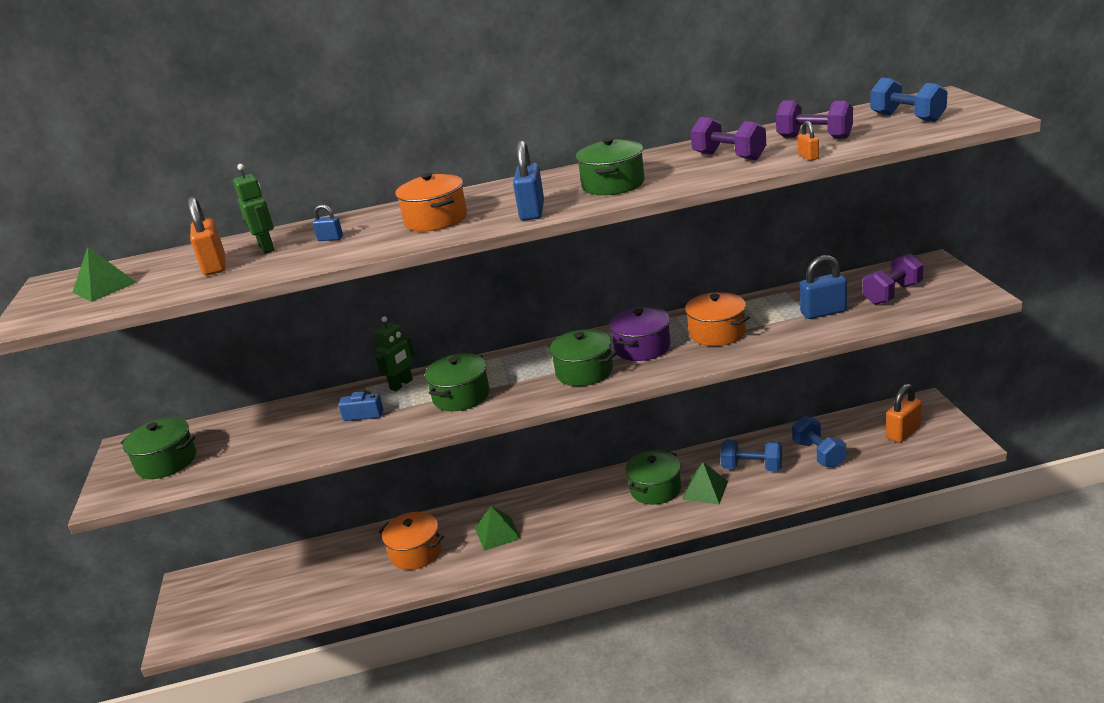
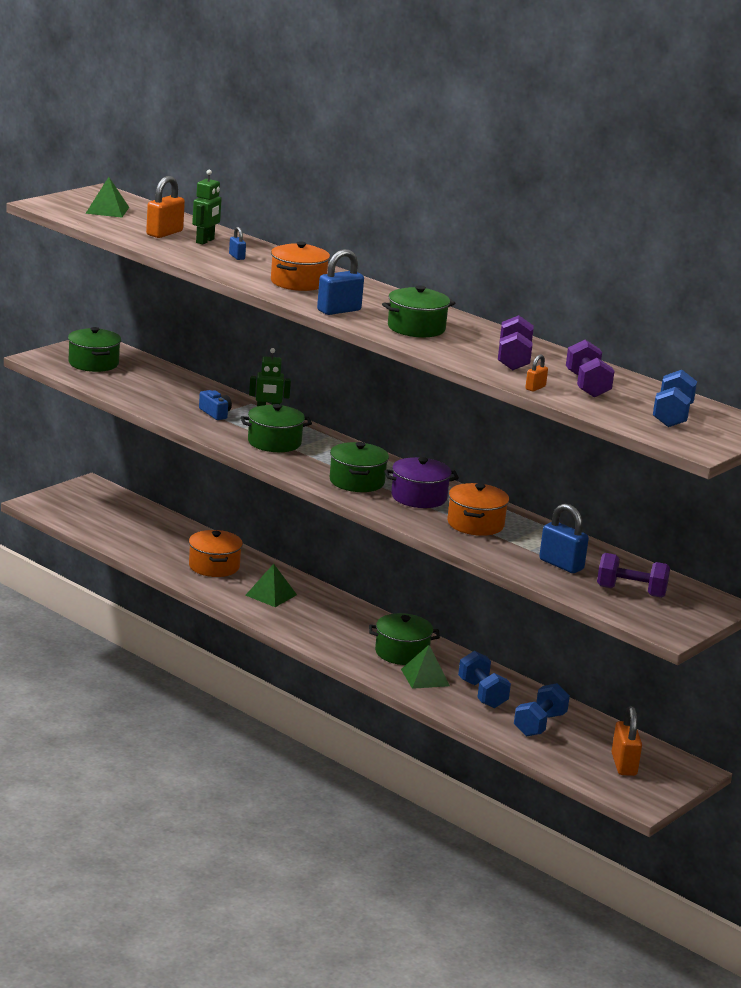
camera: 45 degrees right, 5 degrees down
(903, 433) = (624, 765): orange padlock -> orange padlock turned 75 degrees clockwise

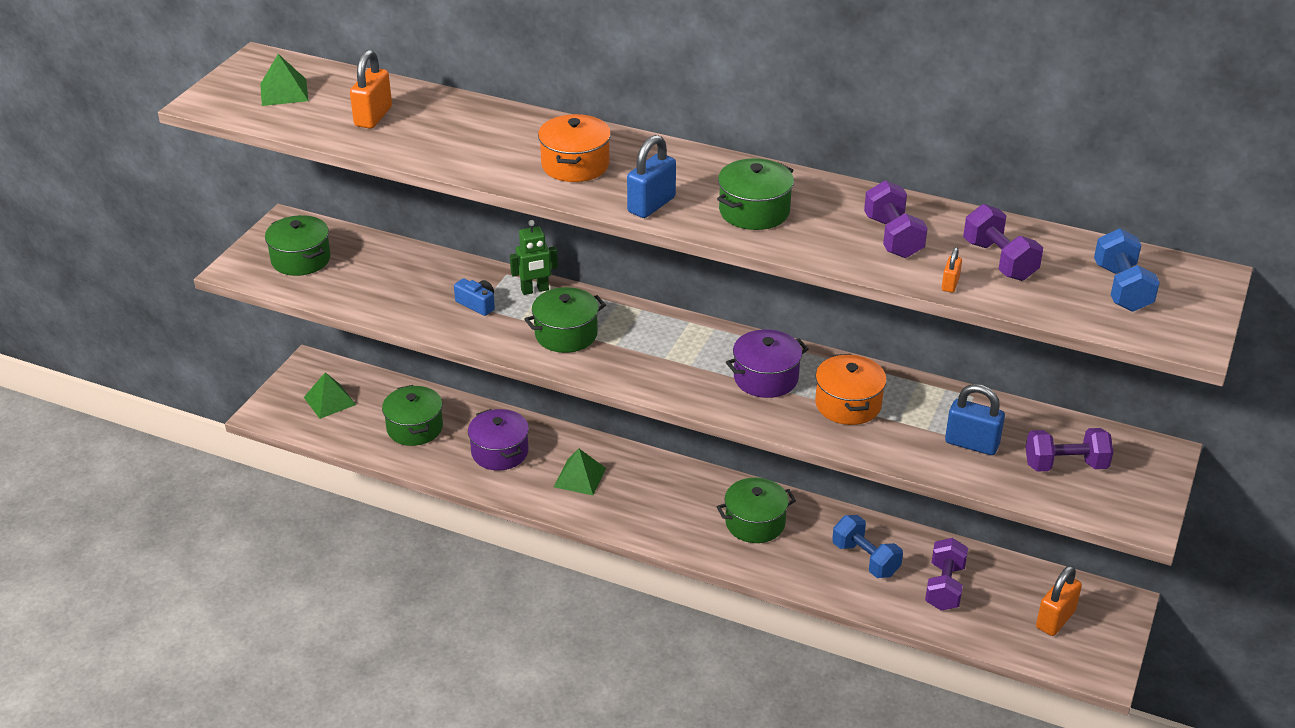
camera: 15 degrees left, 15 degrees up
(205, 241) = (427, 117): green robot -> none
(214, 566) = (499, 452): orange pot -> purple pot
(236, 257) = (479, 137): blue padlock -> none
(357, 482) = (688, 373): green pot -> green pot (415, 428)
(425, 677) = (797, 553): green pyramid -> green pyramid (329, 401)
(539, 725) = (944, 587): blue dumbbell -> purple dumbbell
(624, 765) = (1055, 619): orange padlock -> orange padlock turned 60 degrees clockwise

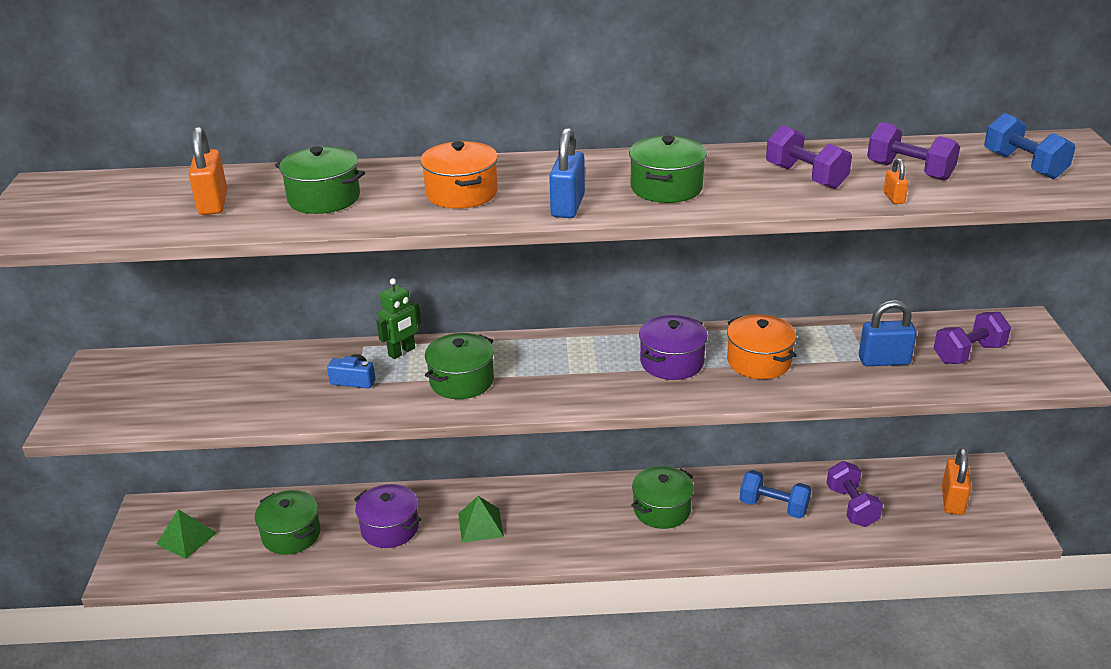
camera: 25 degrees left, 5 degrees down
(284, 92) = (93, 205): green pyramid -> none
(301, 259) = (137, 393): green pot -> green pot (324, 198)

